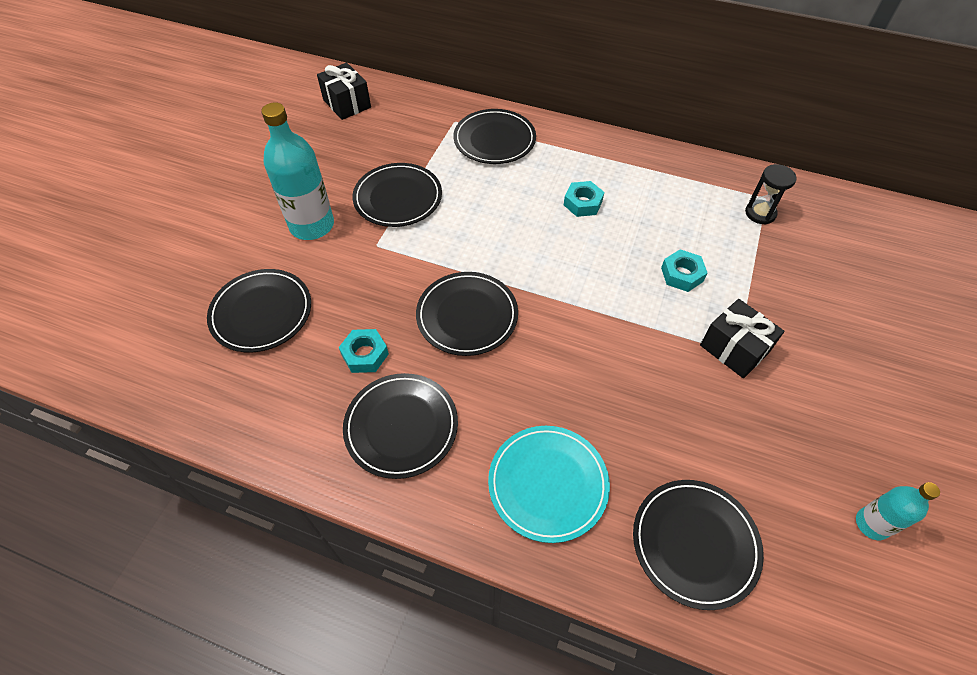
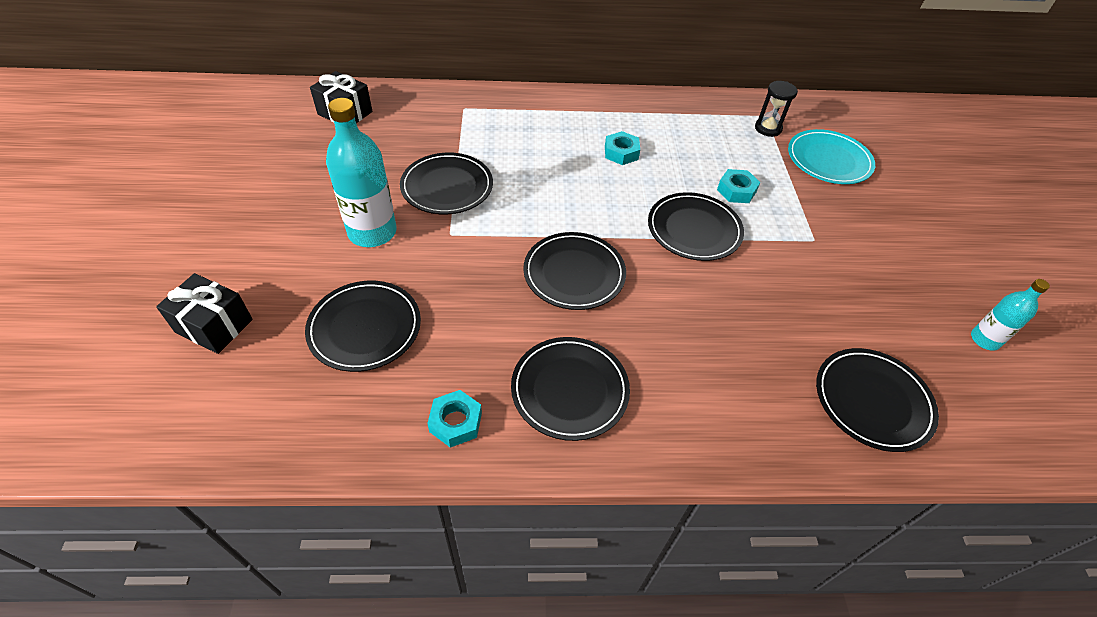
camera: 25 degrees left, 5 degrees down
(365, 354) = (496, 336): turquoise nut -> turquoise nut (455, 422)
(494, 140) = (511, 116): black plate -> black plate (694, 229)
(548, 484) = (729, 395): turquoise plate -> turquoise plate (828, 160)
(734, 349) = (810, 238): black gift -> black gift (214, 326)

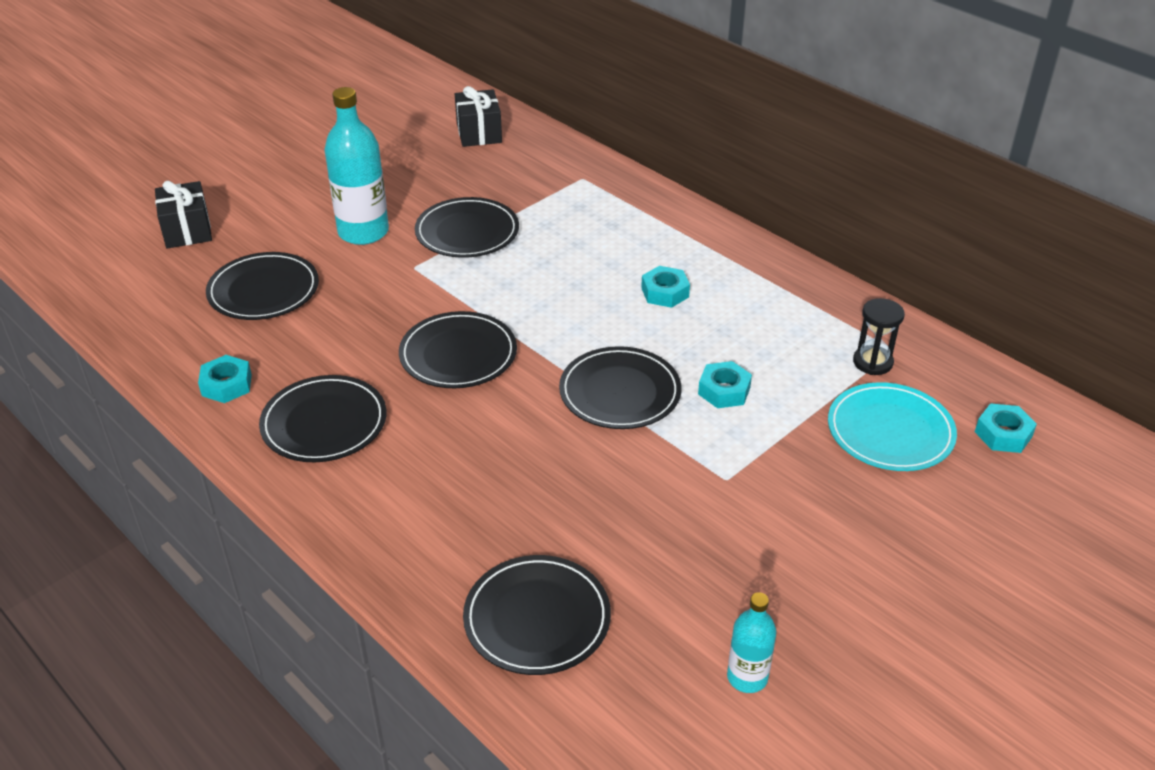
camera: 50 degrees right, 10 degrees down
(864, 130) = (1003, 434): none -> turquoise nut

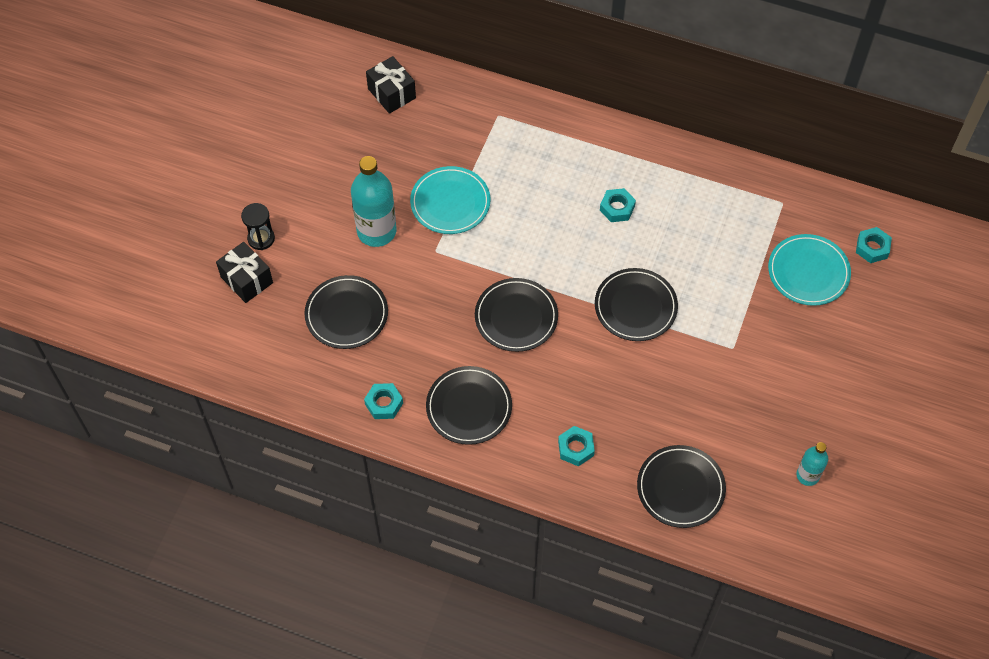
camera: 25 degrees left, 20 degrees up
(467, 232) = (450, 202): black plate -> turquoise plate
(724, 391) = (697, 279): turquoise nut -> turquoise nut (576, 448)
(872, 362) = (775, 219): black hourglass -> black hourglass (261, 238)

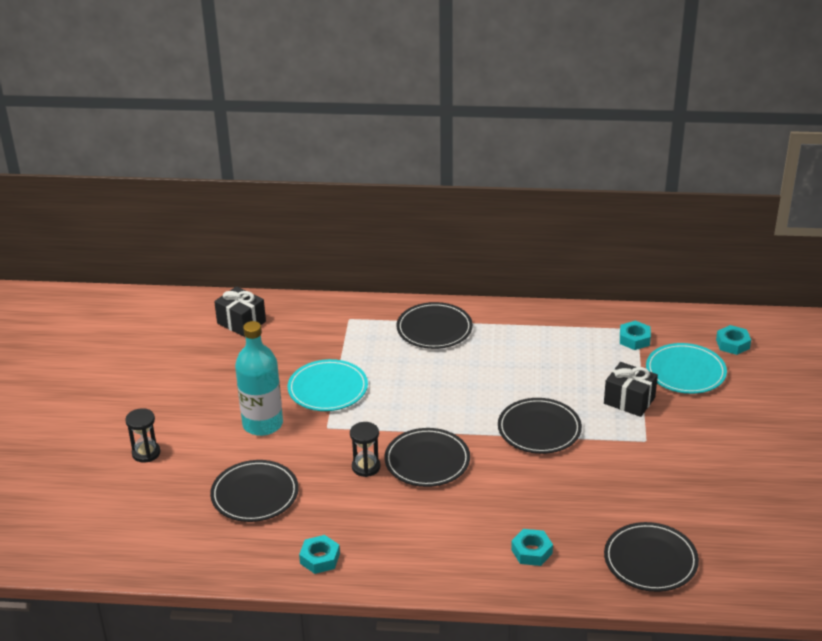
camera: 15 degrees left, 25 degrees down
(246, 280) = (141, 488): black gift -> black gift (629, 400)
(457, 309) = (366, 467): none -> black hourglass
(469, 407) = (409, 542): black plate -> black plate (434, 329)
(617, 208) = (488, 362): turquoise nut -> turquoise nut (634, 339)
(807, 475) = (767, 522): turquoise bottle -> none

